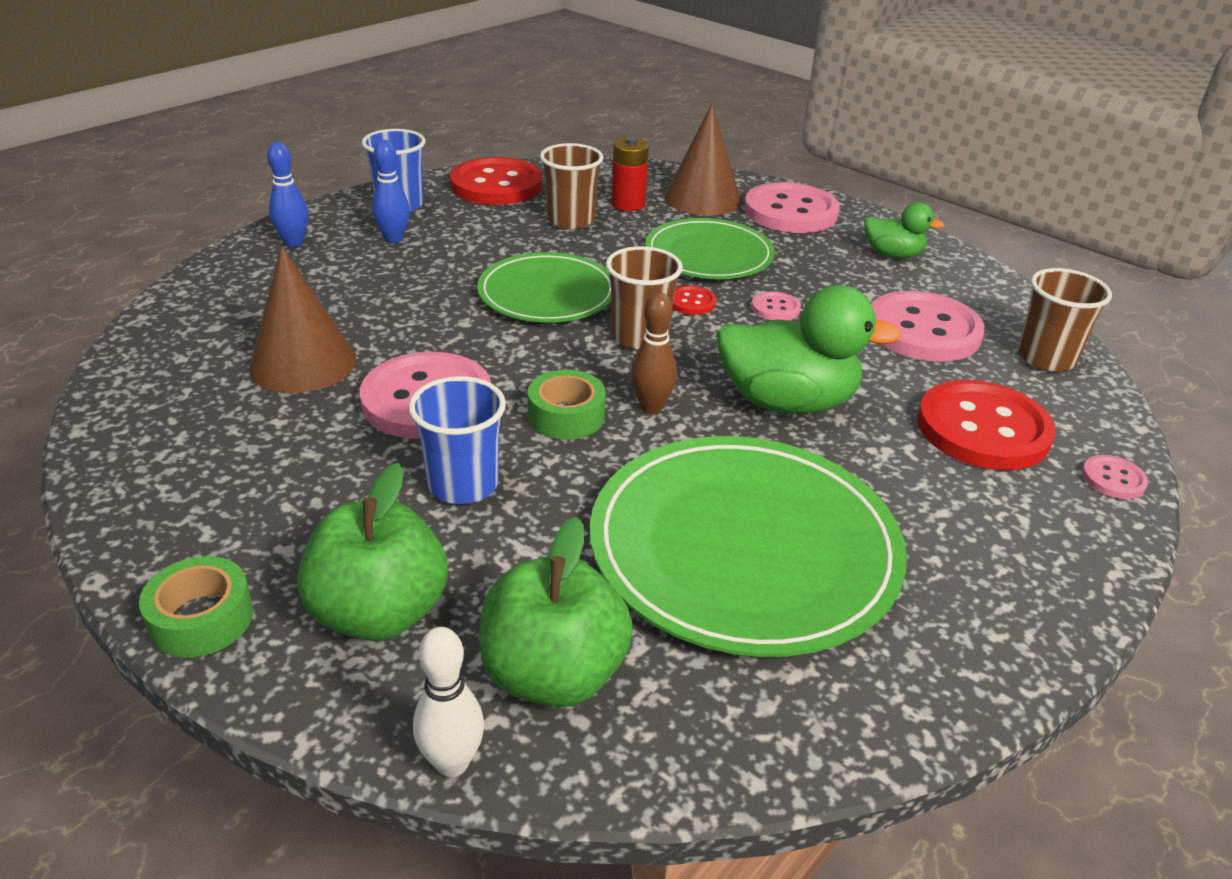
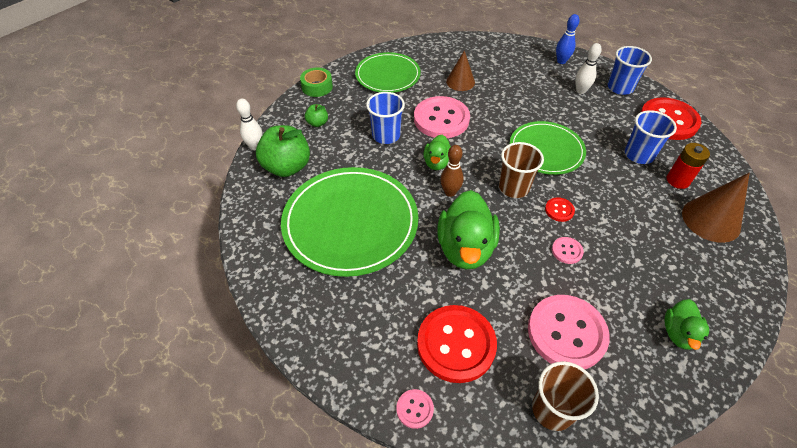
camera: 90 degrees right, 15 degrees up
(303, 363) = (460, 82): brown cone -> brown cone, size x0.66
(379, 613) = (317, 123): green apple -> green apple, size x0.48
(394, 238) = (580, 91): blue bowling pin -> white bowling pin
(566, 416) = (437, 163): green tape -> green duck
(570, 220) = (639, 155): brown cup -> blue cup
(709, 254) = (624, 220): green plate -> green plate (388, 75)
(790, 212) = (720, 272): pink button -> none

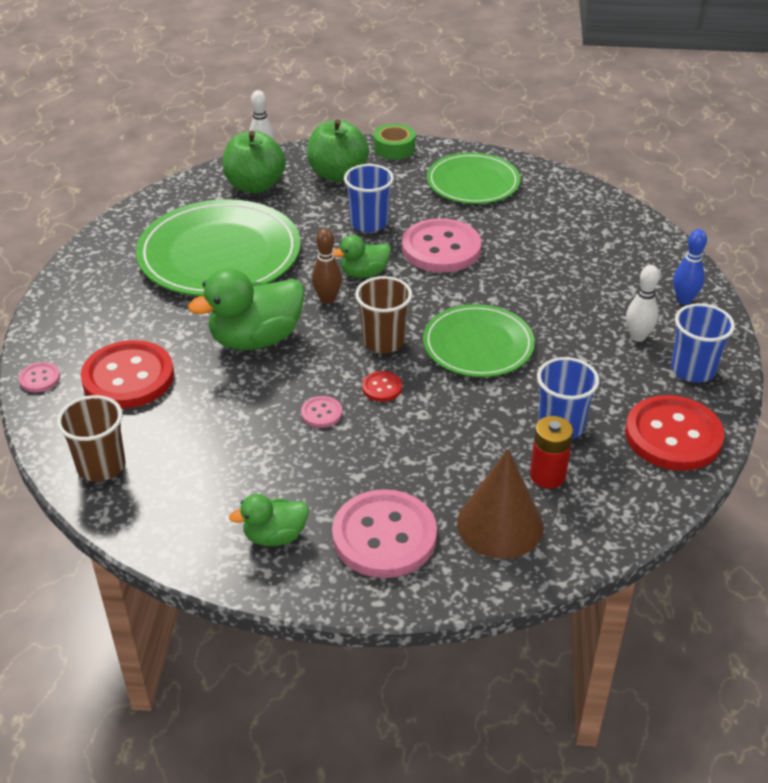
camera: 55 degrees right, 10 degrees down
(317, 123) = (337, 174): green apple -> green apple, size x2.07
(460, 82) = (528, 236): brown cone -> none
(566, 333) = (203, 448): pink button -> pink button (384, 536)

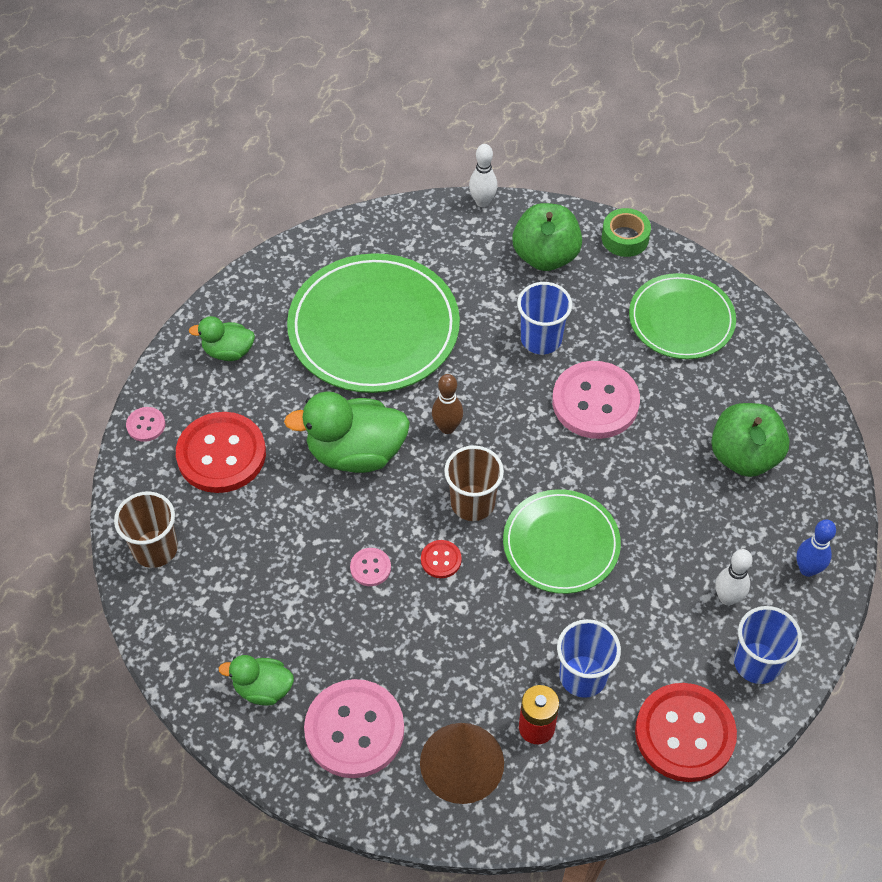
camera: 25 degrees right, 15 degrees up
(255, 186) = (453, 243): green apple -> green apple (744, 456)
(364, 273) = (500, 406): green duck -> green duck (228, 351)

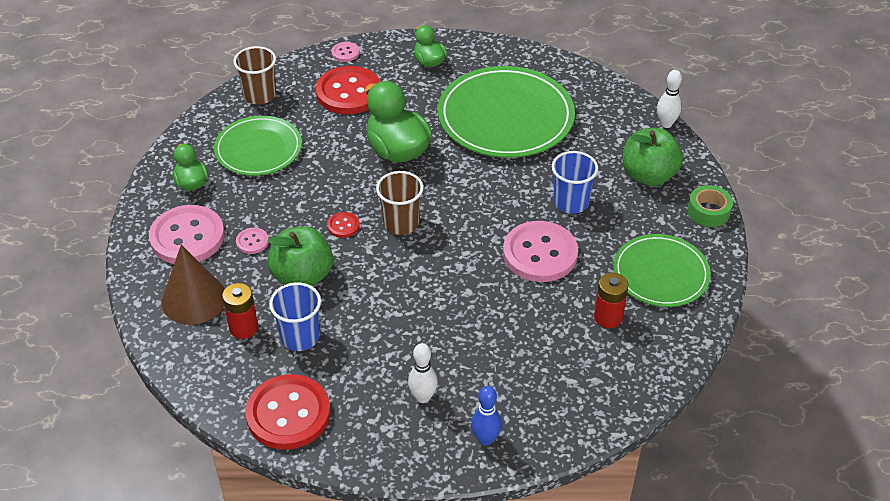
camera: 60 degrees right, 10 degrees down
(370, 568) = (313, 194): pink button -> pink button (252, 242)
(447, 427) = (453, 185): brown bowling pin -> none
(561, 544) = (401, 283): green plate -> green plate (258, 149)
(712, 391) = (608, 317): none -> red battery
(744, 456) = (561, 360): green apple -> green apple (302, 276)
(757, 663) = (377, 436): blue cup -> none

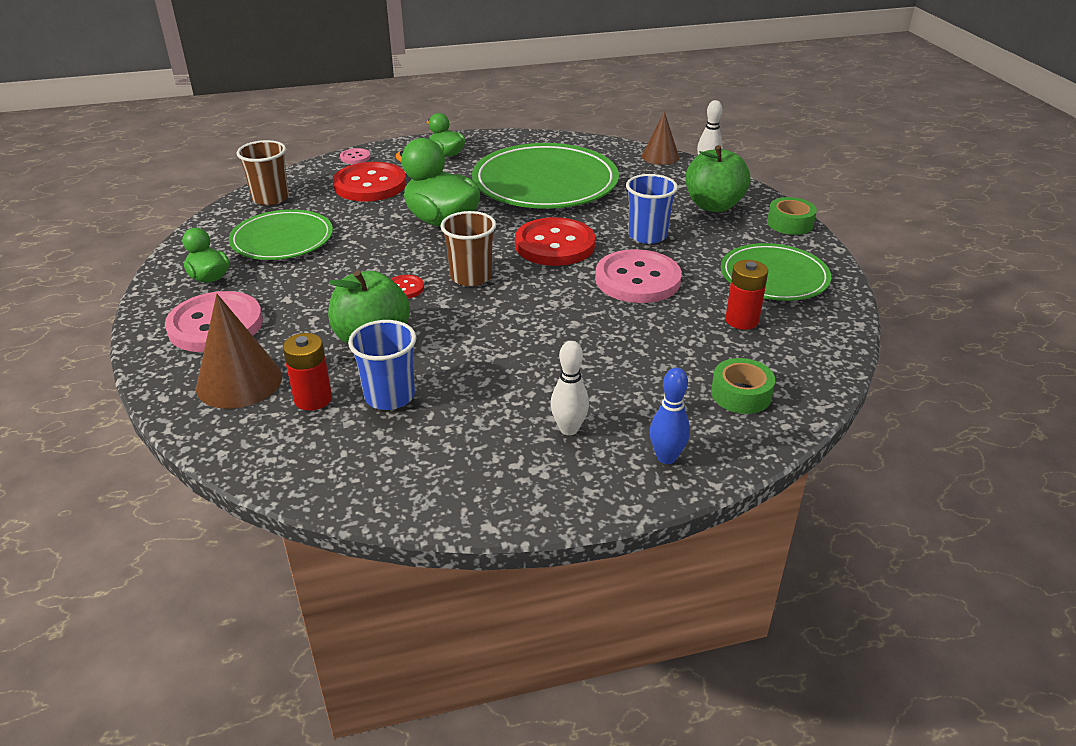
camera: 15 degrees left, 10 degrees down
(252, 242) = (299, 317): pink button -> none
(288, 414) = (402, 478): red button -> red button (554, 245)
(570, 393) = (741, 394): none -> green tape
(628, 99) = (660, 156): none -> brown cone

